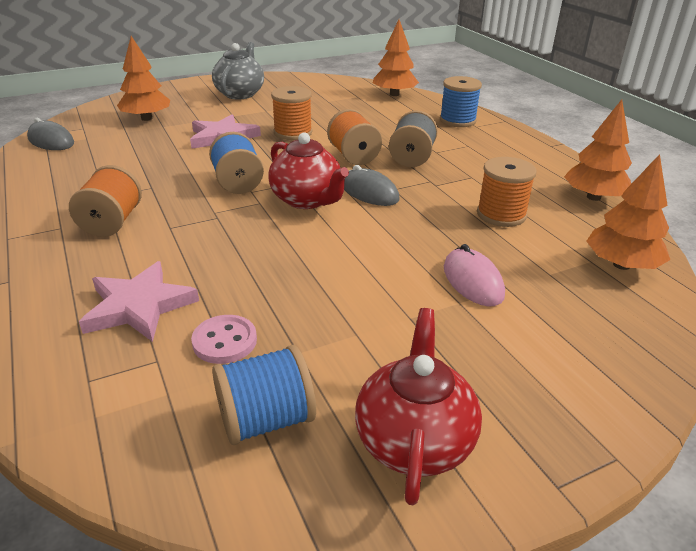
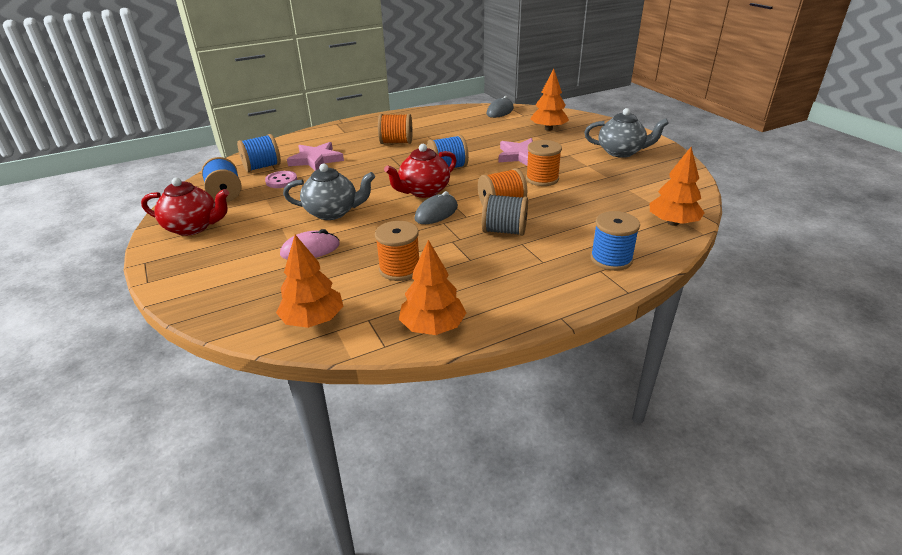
camera: 90 degrees right, 0 degrees up
(137, 382) = (262, 167): none -> blue spool
(362, 270) = (332, 212): none -> grey teapot

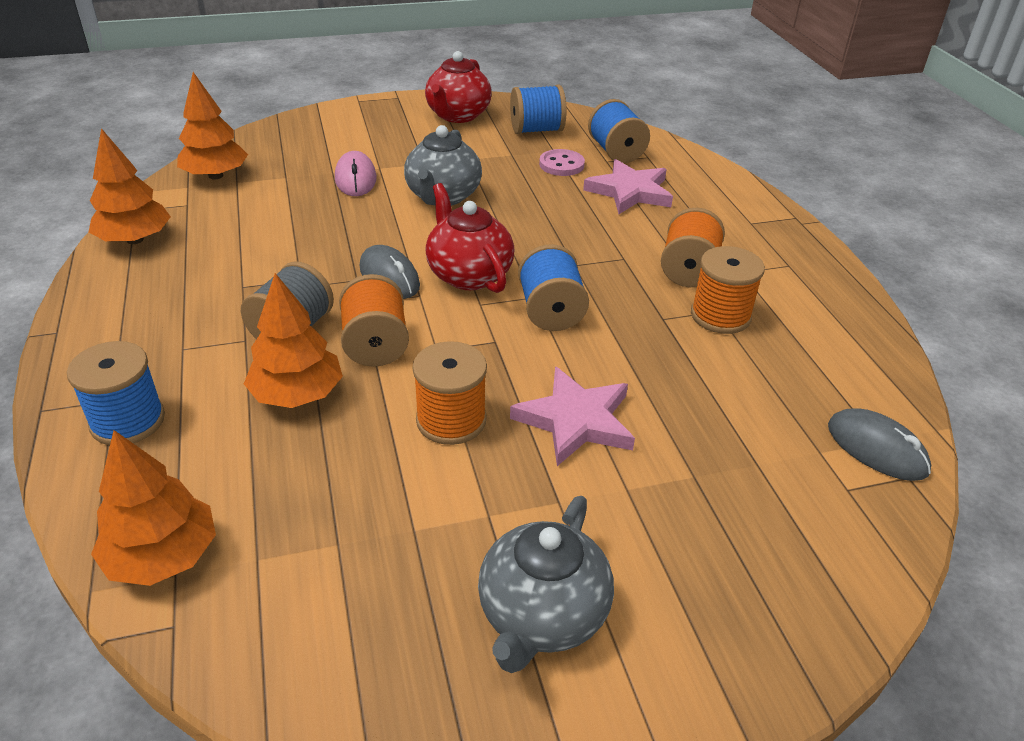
camera: 100 degrees right, 5 degrees up
(400, 269) = (265, 231): orange spool -> orange spool (720, 316)
(548, 129) = (737, 512): orange tree -> orange tree (297, 394)

